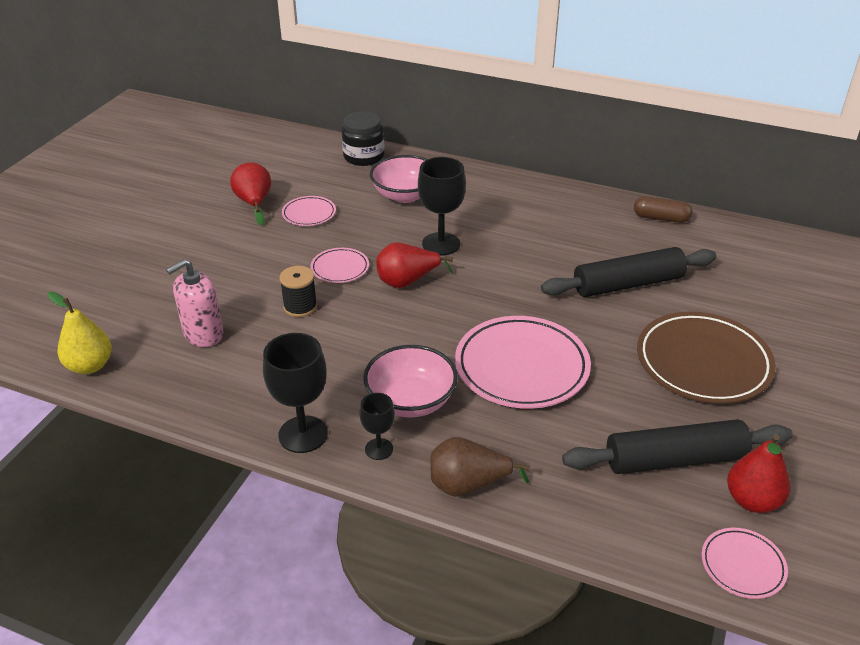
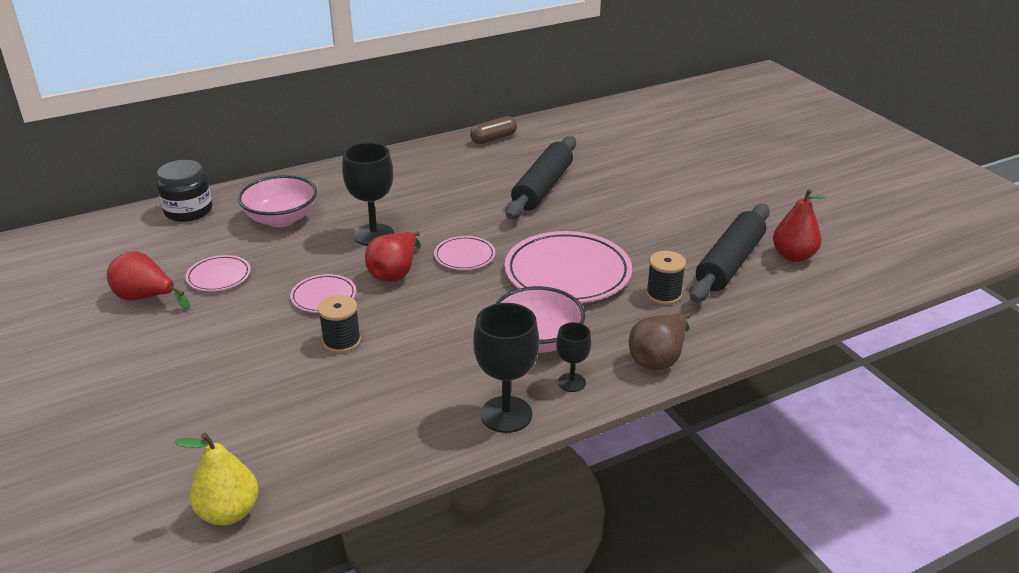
camera: 50 degrees left, 5 degrees down
(203, 334) = (294, 415): pink soap dispenser -> none
(566, 440) = (663, 294): none -> black spool
(703, 362) = (656, 205): brown plate -> none
(742, 565) = (840, 289): pink plate -> pink plate (464, 256)

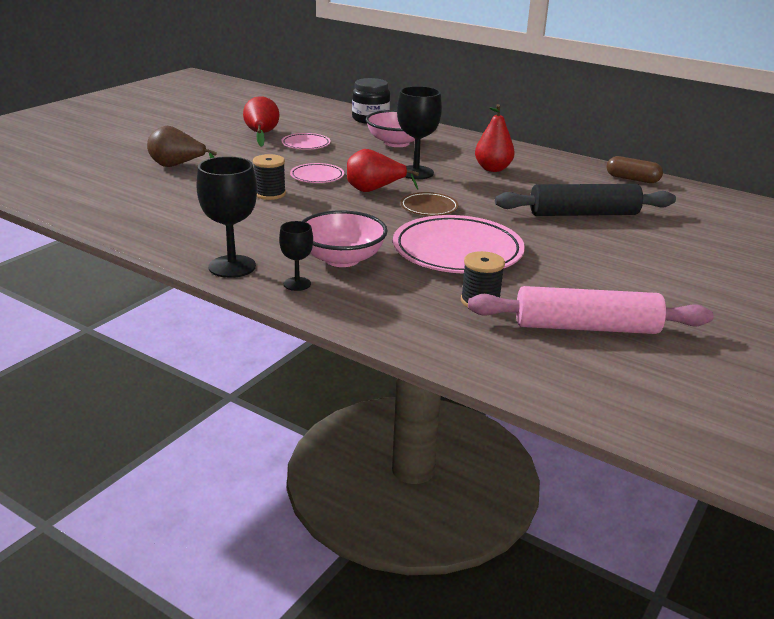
camera: 60 degrees right, 5 degrees down
(229, 512) = (70, 206): yellow pear -> none
(464, 256) = (429, 207): pink plate -> brown plate
(658, 358) = (371, 317): brown pear -> brown pear (178, 166)
(729, 263) = (586, 327): black rolling pin -> pink rolling pin
(793, 256) = (658, 365): red pear -> red pear (492, 169)

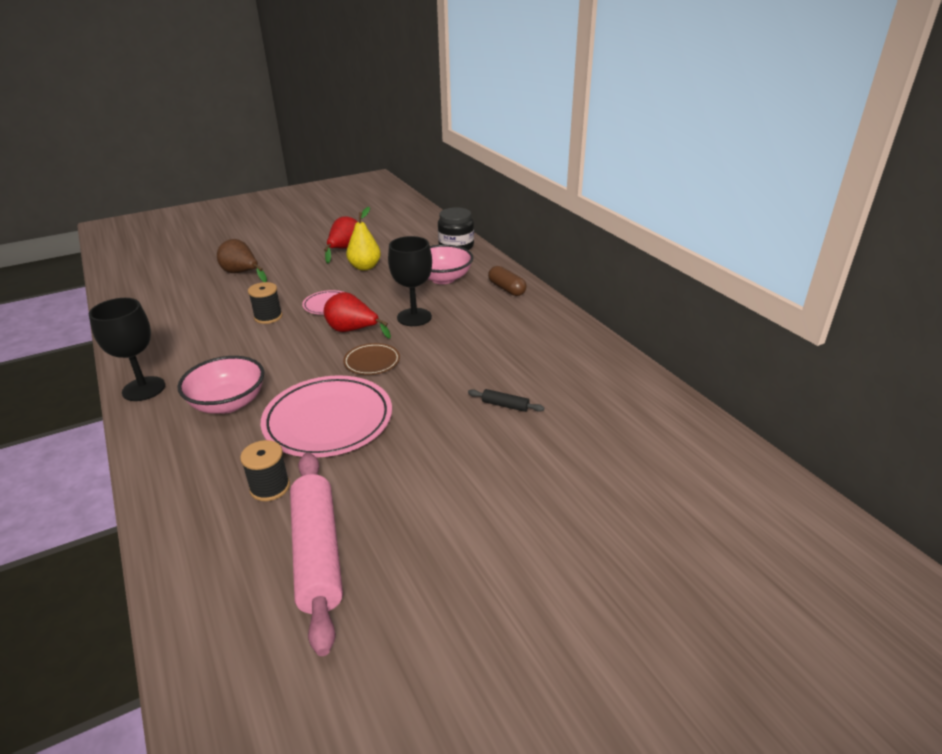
camera: 30 degrees right, 5 degrees up
(297, 284) = (162, 421): black goblet -> none
(306, 144) = (365, 267): pink plate -> yellow pear
(492, 169) = (490, 327): red pear -> none
(583, 214) = (505, 405): black rolling pin -> black rolling pin, size x0.41
(586, 327) = (317, 553): pink rolling pin -> pink rolling pin turned 45 degrees clockwise
(632, 179) = (618, 370): brown capsule -> brown capsule (506, 289)

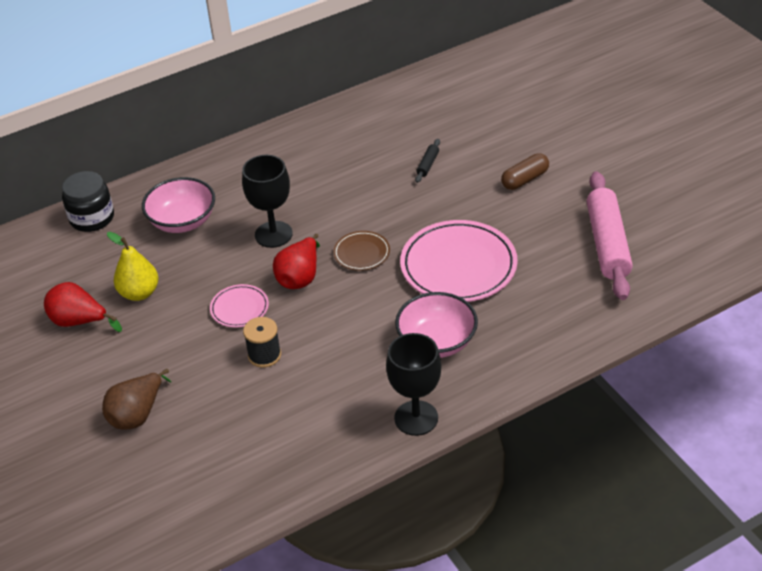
camera: 90 degrees left, 10 degrees up
(270, 487) = (547, 284): black spool -> none
(317, 553) = (607, 243): pink rolling pin -> pink rolling pin turned 75 degrees counterclockwise
(506, 289) = (215, 171): brown capsule -> brown capsule (525, 179)

